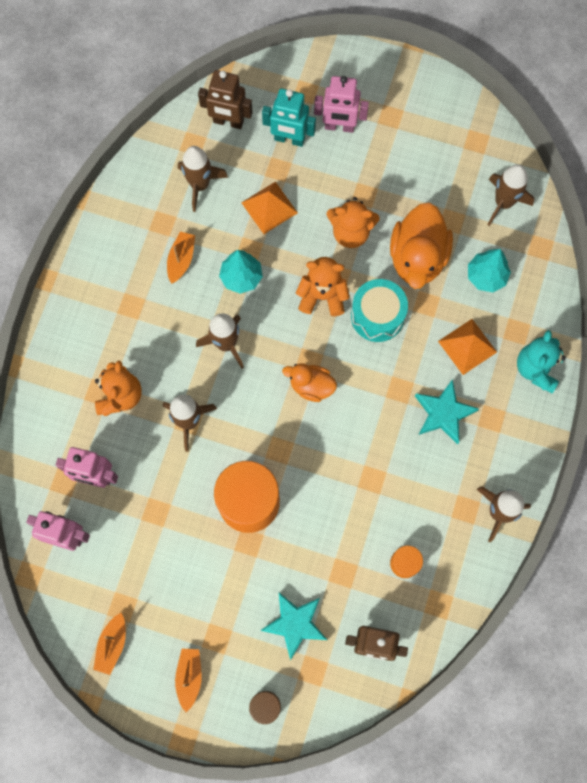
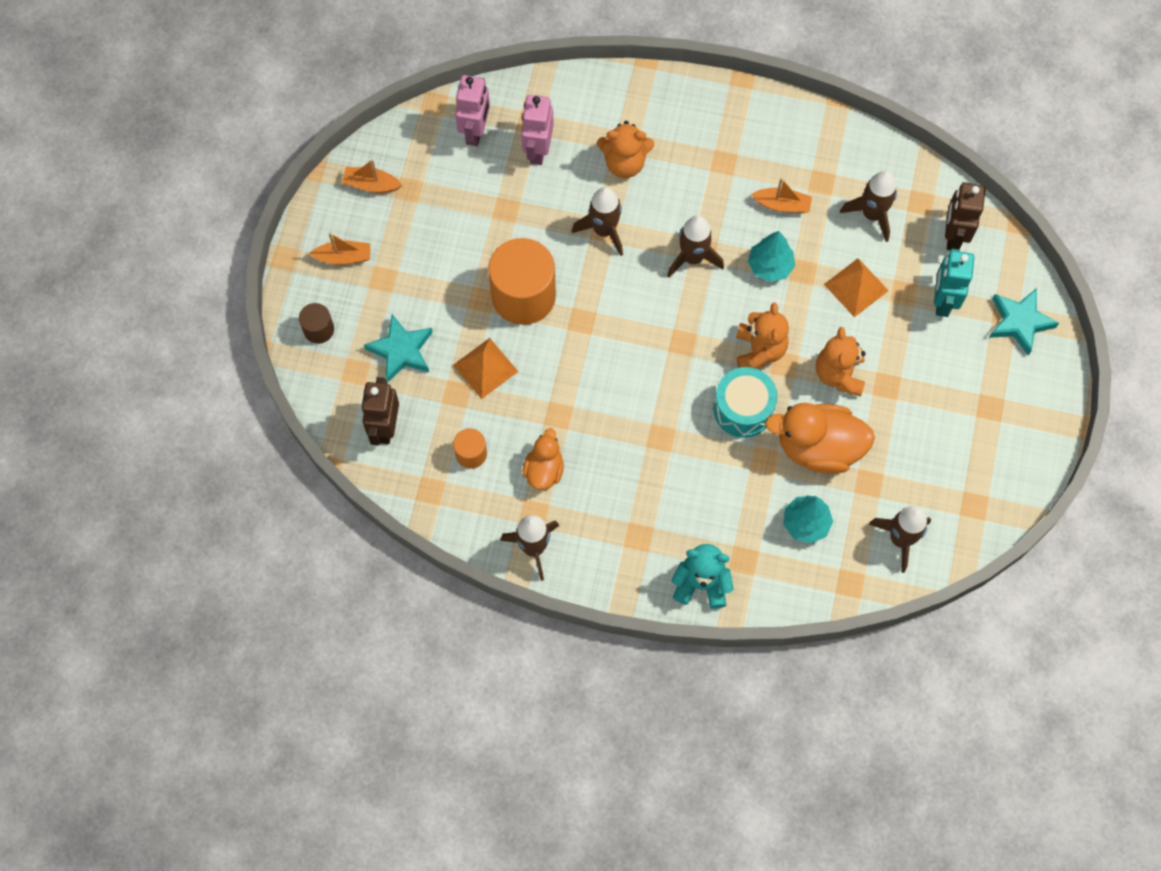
camera: 85 degrees right, 5 degrees down
(311, 386) = (655, 346): orange duck -> orange duck (544, 470)
(339, 126) = (967, 353): pink robot -> none
(443, 413) = (639, 485): turquoise star -> turquoise star (1019, 322)
(467, 346) = (719, 506): orange pyramid -> orange pyramid (485, 368)

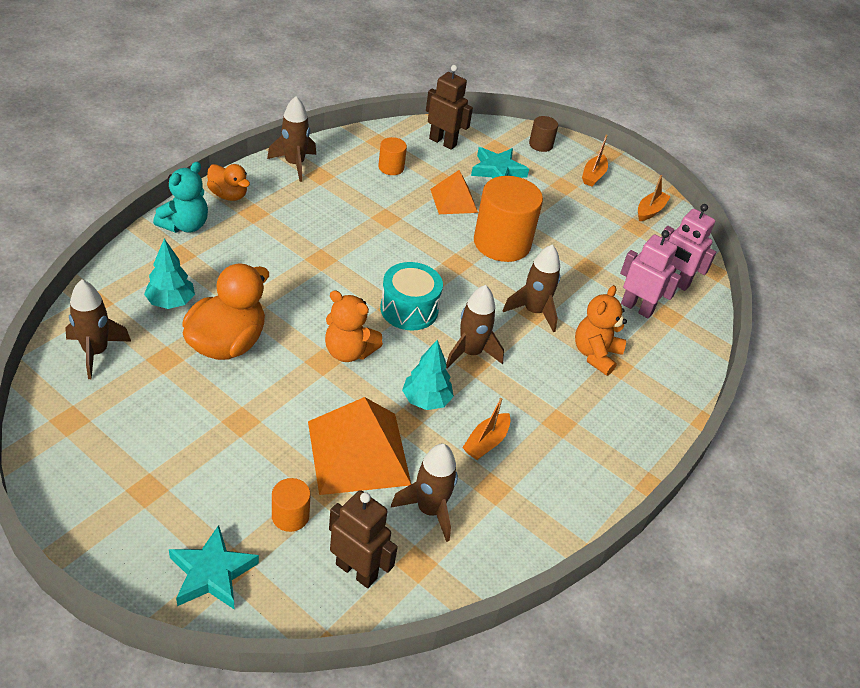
camera: 110 degrees right, 25 degrees down
(544, 470) = (348, 193): orange duck -> orange duck (228, 195)
(743, 409) = (303, 315): turquoise drum -> turquoise drum (409, 309)
(839, 374) = (281, 392): orange teddy bear -> none
(856, 287) = (358, 452): orange pyramid -> orange pyramid, size x1.72
(942, 301) = (290, 516): turquoise robot -> orange cylinder

